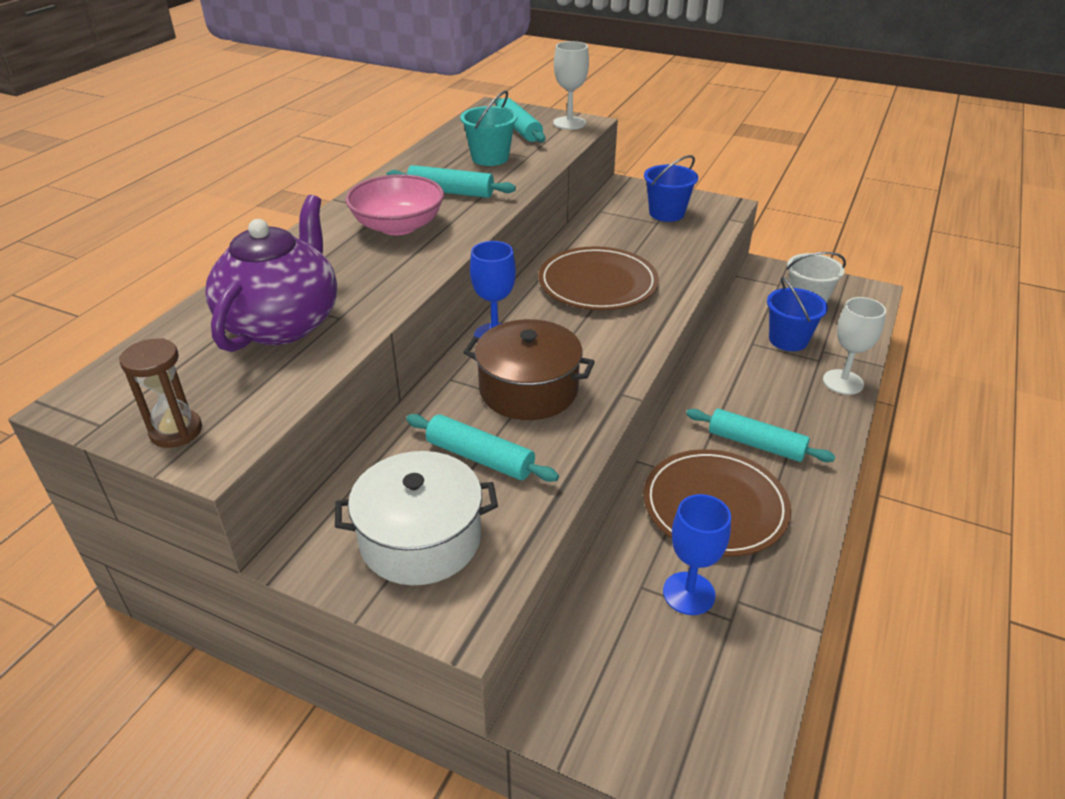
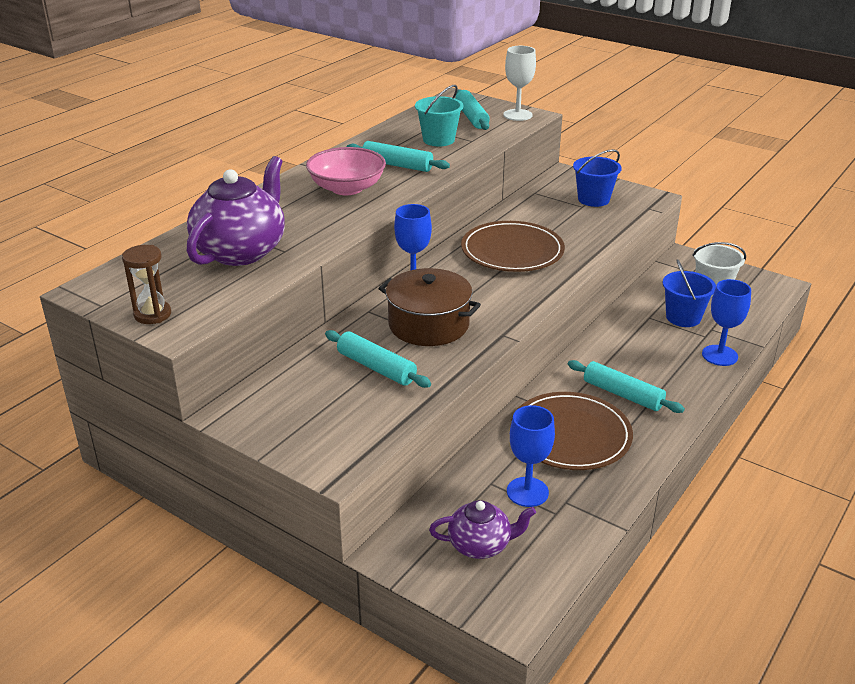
camera: 10 degrees right, 5 degrees down
(420, 539) = (317, 415): white pot -> none
(654, 682) = (480, 545): none -> purple teapot
(843, 382) = (719, 355): white goblet -> blue goblet

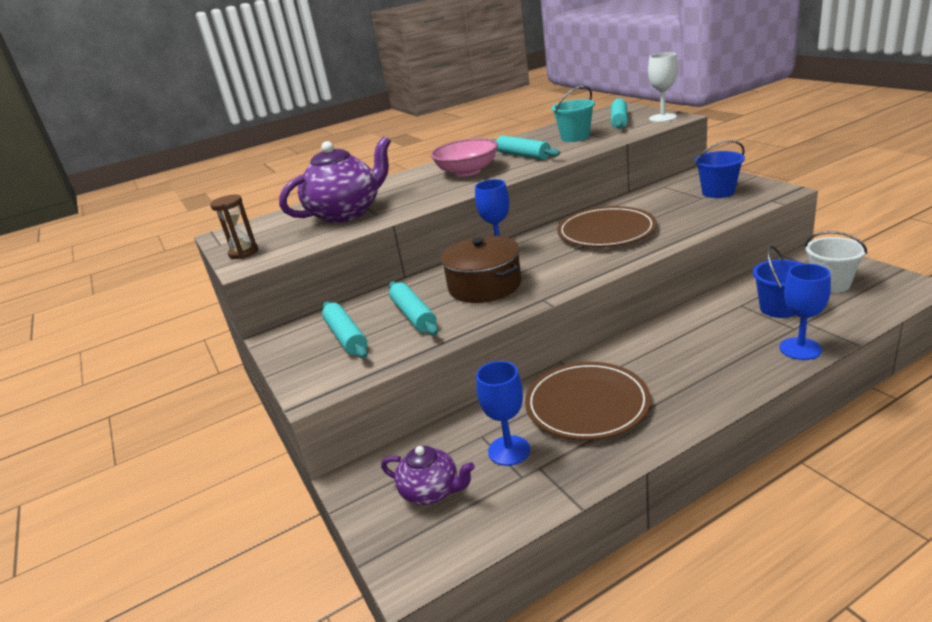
camera: 30 degrees right, 5 degrees down
(622, 394) = (666, 374): turquoise rolling pin -> turquoise rolling pin (346, 337)

